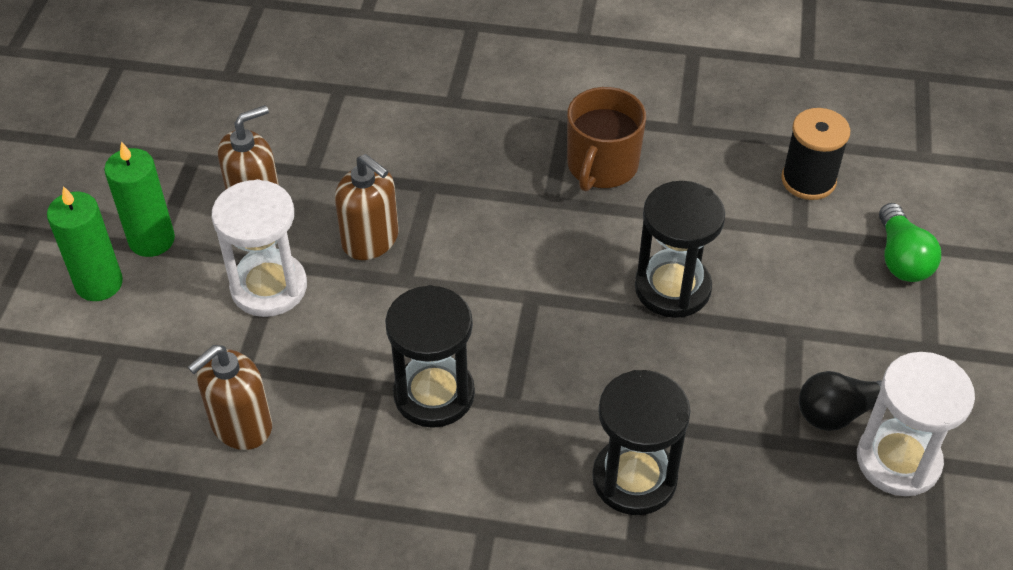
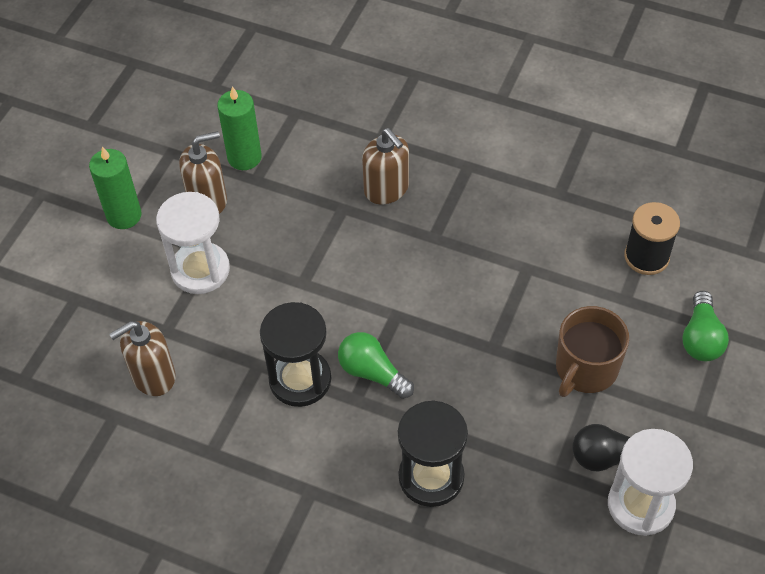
camera: 15 degrees right, 5 degrees up
(99, 283) = (78, 244): green candle -> green candle (244, 157)
(370, 240) = (286, 245): brown soap dispenser -> brown soap dispenser (386, 189)
(523, 369) = (372, 373): none -> green light bulb
(601, 166) = (482, 215): brown mug -> brown mug (585, 368)
(672, 288) = (507, 328): black hourglass -> none

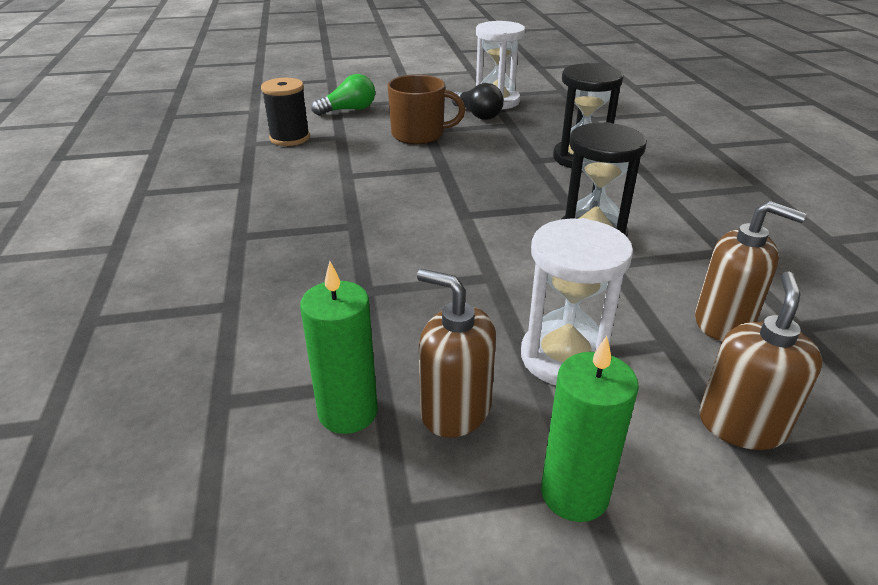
camera: 125 degrees left, 20 degrees down
(372, 373) = (535, 206): green light bulb -> none
(386, 189) = (312, 272): brown soap dispenser -> brown soap dispenser (741, 424)

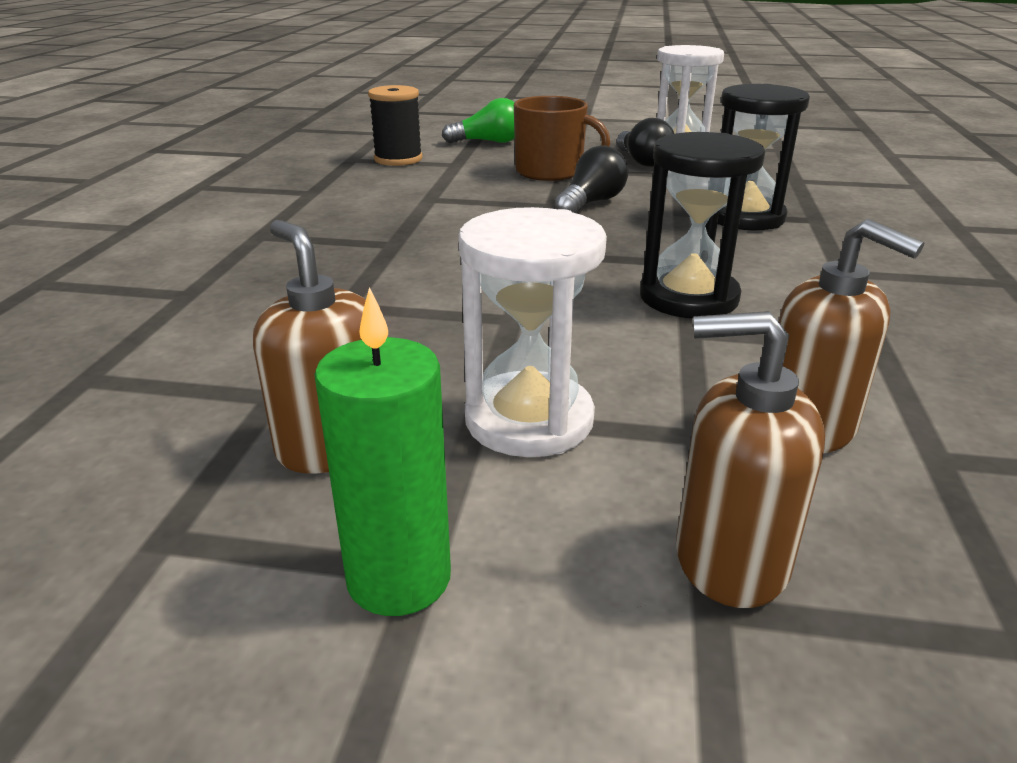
camera: 20 degrees right, 5 degrees down
(348, 412) = (206, 418): green candle -> none
(470, 161) = (591, 203): none -> black light bulb
(741, 424) = (729, 560): brown soap dispenser -> brown soap dispenser turned 120 degrees counterclockwise

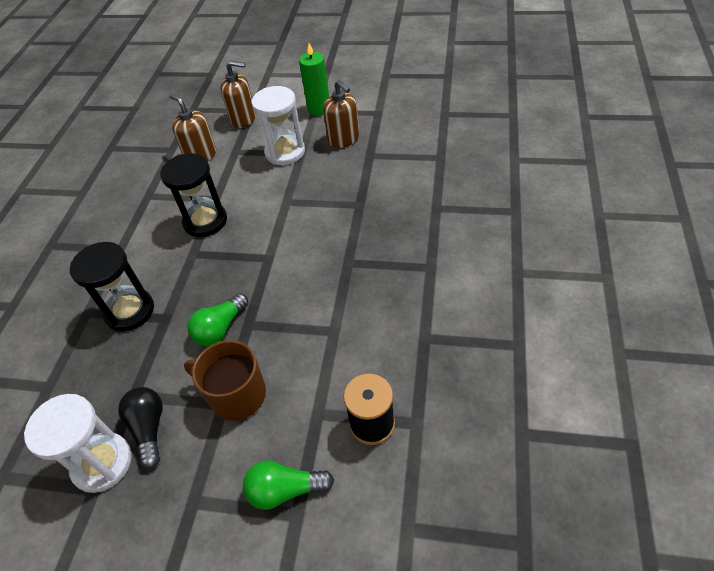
camera: 175 degrees left, 20 degrees up
(591, 203) = (220, 329): black light bulb -> green light bulb

